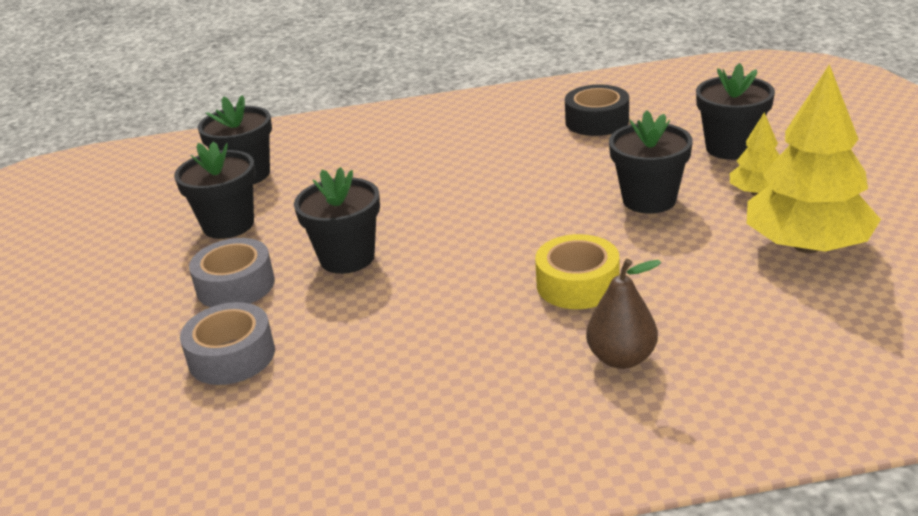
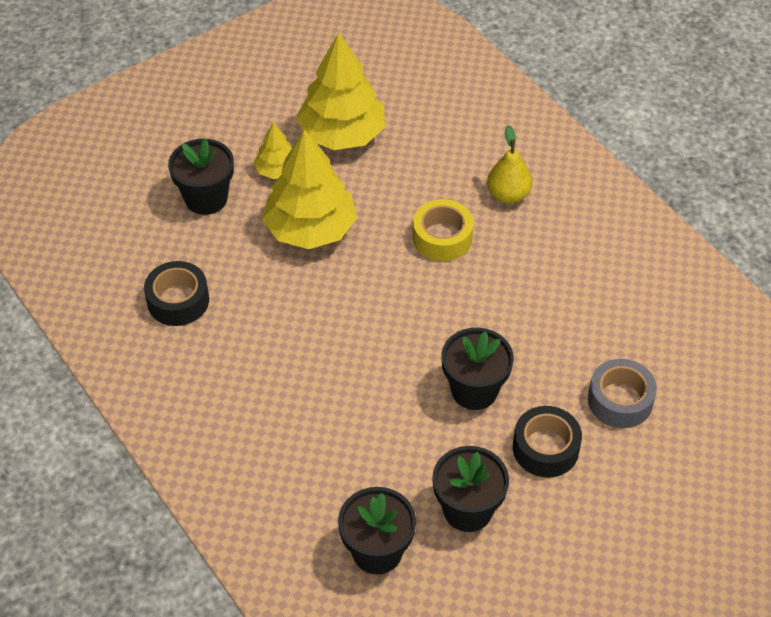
camera: 120 degrees left, 20 degrees up
(235, 285) = (545, 448): grey tape -> black tape
(621, 358) = (508, 195): brown pear -> yellow pear
(649, 200) = (310, 229): black flower pot -> yellow tree

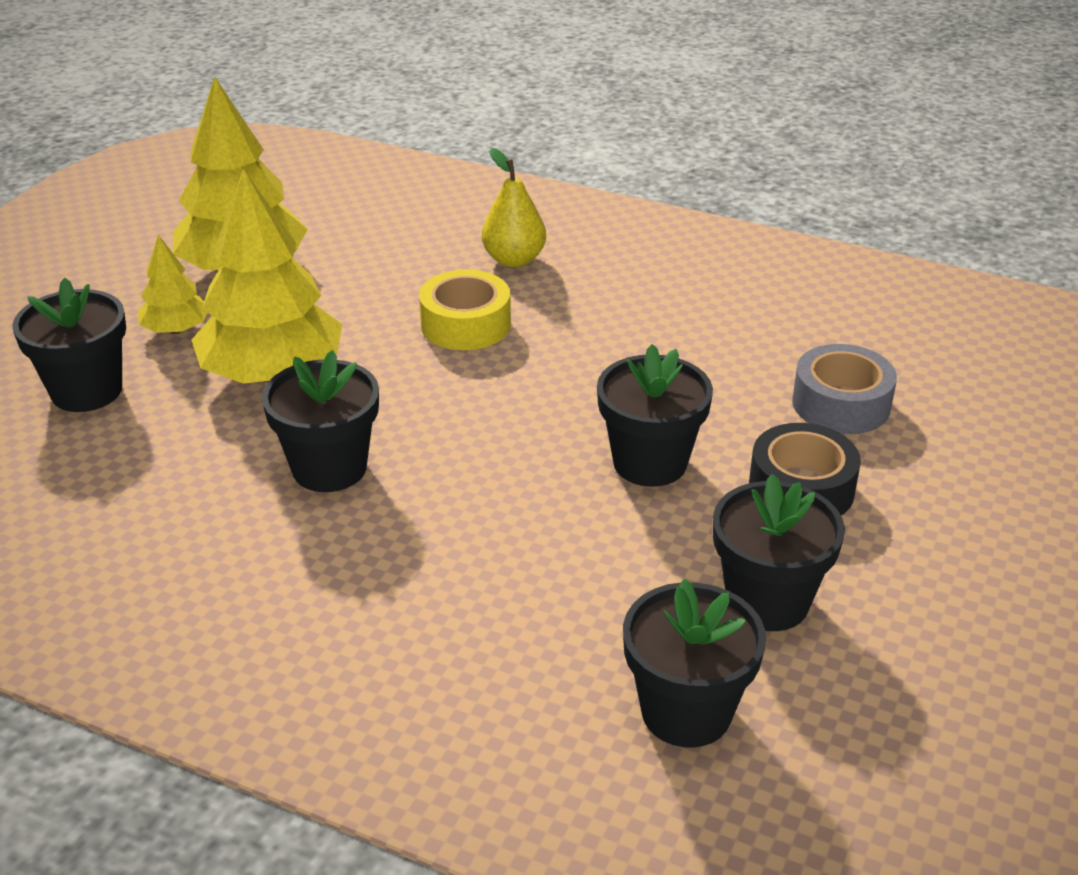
camera: 30 degrees left, 15 degrees down
(178, 301) = (121, 521): black tape -> none
(300, 313) = (329, 468): none -> black flower pot

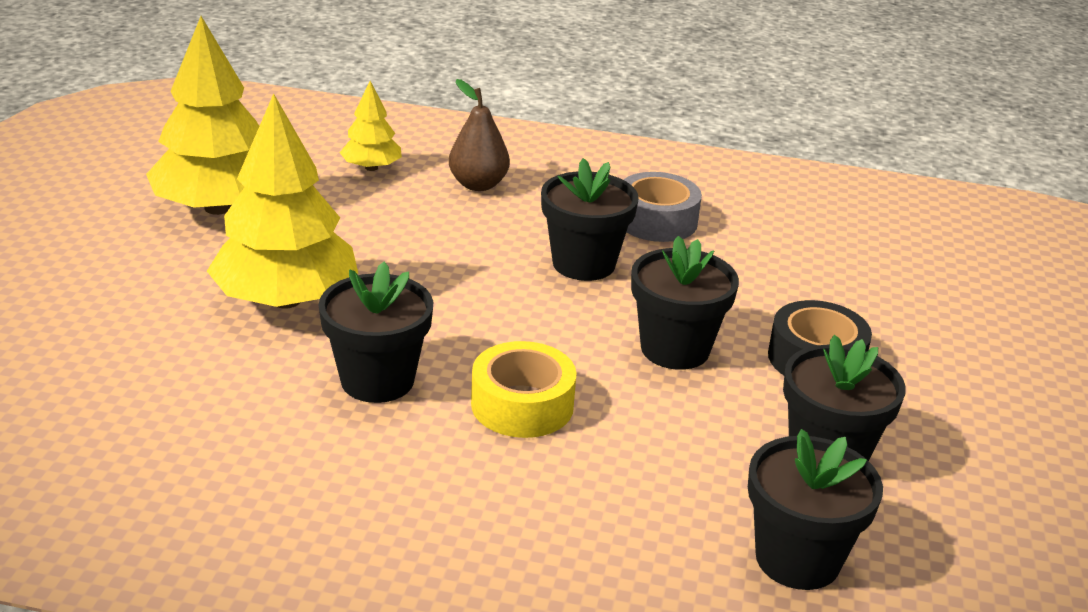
camera: 15 degrees left, 5 degrees down
(86, 391) = (100, 331): black flower pot -> black flower pot (583, 264)
(176, 329) = (172, 267): yellow tree -> yellow tree (371, 168)
(465, 324) = (456, 243): yellow tape -> yellow tape (522, 405)
(514, 260) = (478, 184): yellow pear -> brown pear
(841, 404) = (819, 286): grey tape -> grey tape (656, 221)

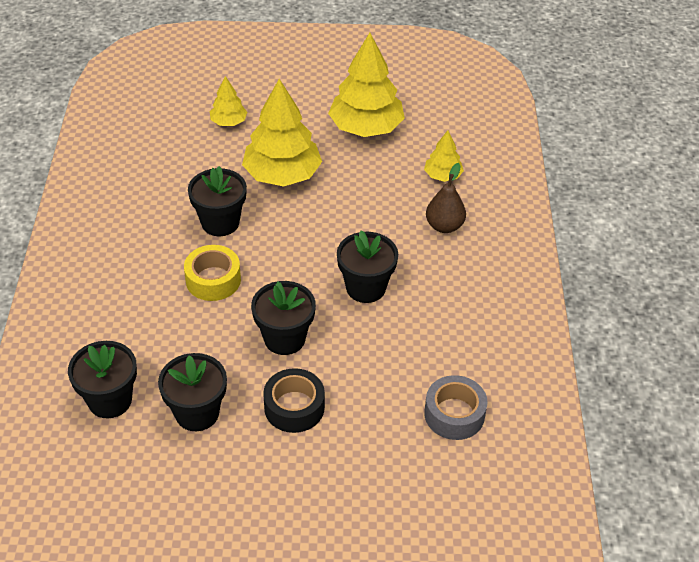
camera: 80 degrees right, 15 degrees up
(95, 337) = (228, 122): none -> yellow tree
(656, 221) = (436, 318): grey tape -> grey tape (454, 414)

